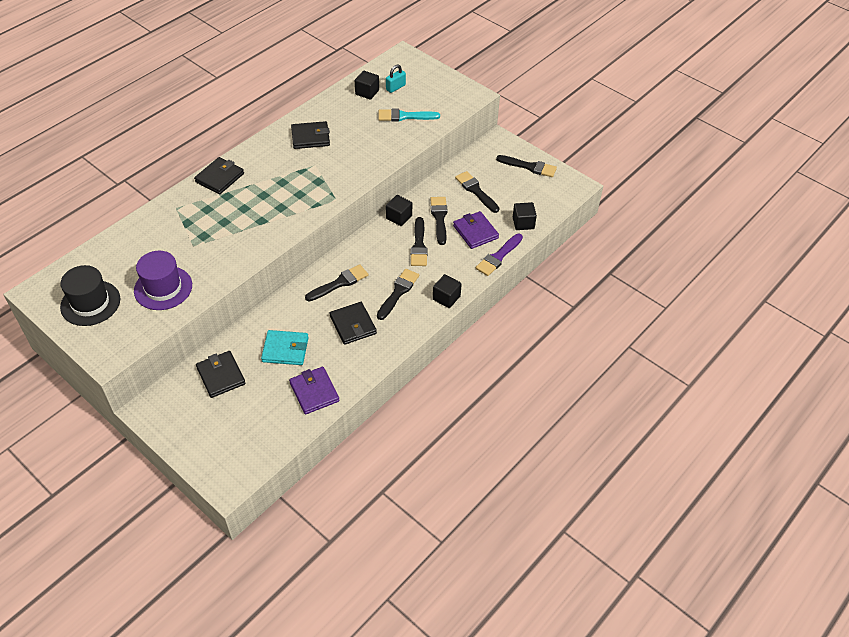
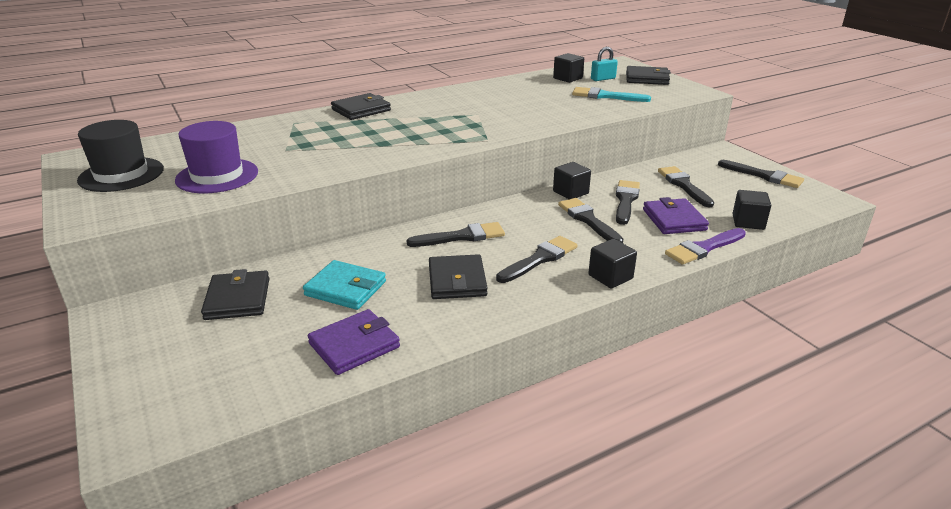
camera: 20 degrees right, 20 degrees down
(310, 137) = (485, 97): black wallet -> black wallet (647, 78)
(314, 392) = (354, 345): purple wallet -> purple wallet turned 60 degrees clockwise
(419, 245) = (588, 220): black brush -> black brush turned 135 degrees clockwise

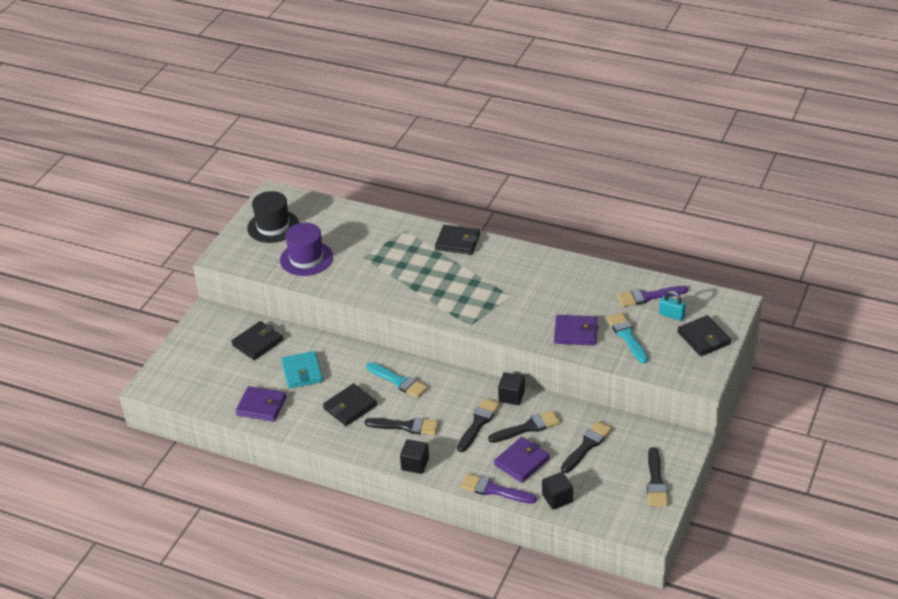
camera: 55 degrees right, 10 degrees up
(461, 236) = (399, 381): black brush -> turquoise brush
(567, 78) = (648, 297): black cube -> purple brush
(571, 109) = (575, 332): none -> purple wallet

